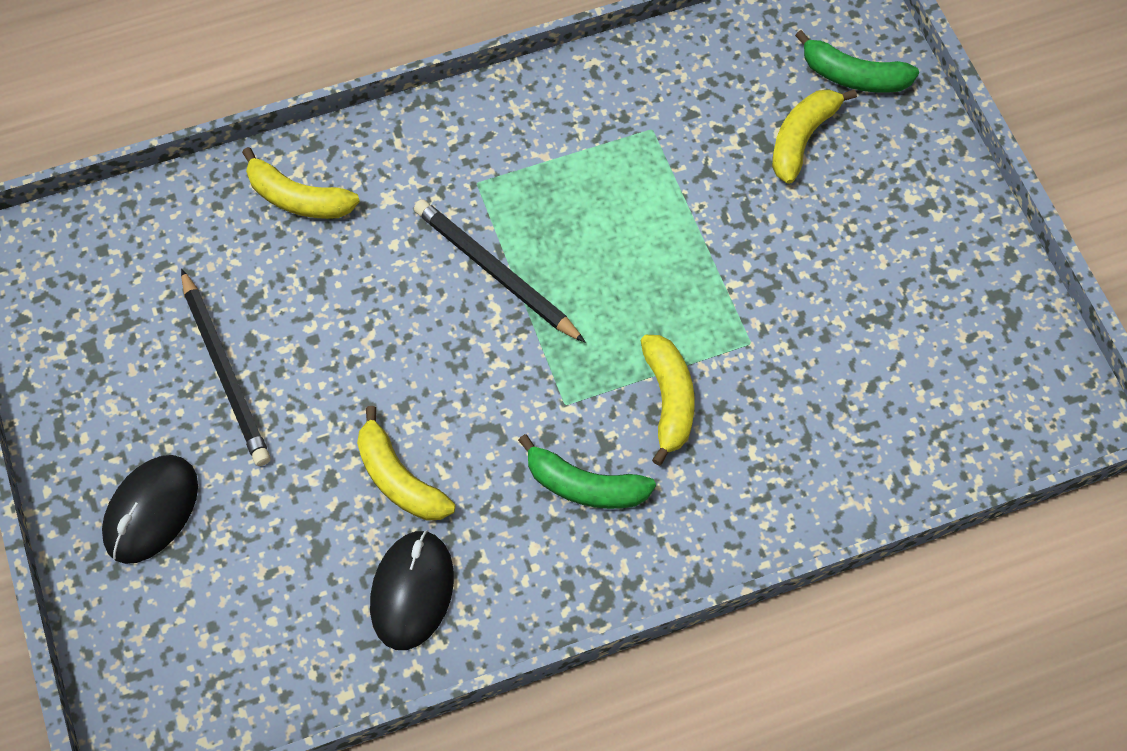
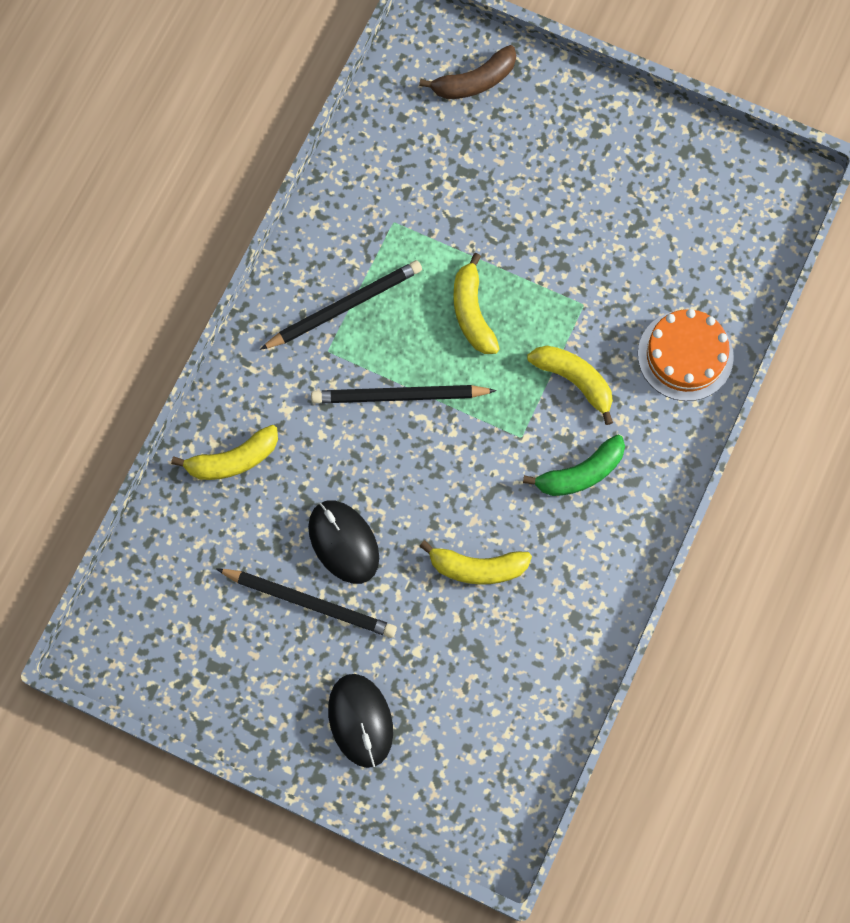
camera: 45 degrees left, 10 degrees up
(412, 591) = (552, 621): black mouse -> black mouse (343, 542)
(531, 159) = (344, 306): none -> black pencil
(801, 473) = (685, 355): none -> orange cake
(802, 139) = (486, 150): yellow banana -> yellow banana (472, 312)
(853, 76) = (474, 81): green banana -> brown banana

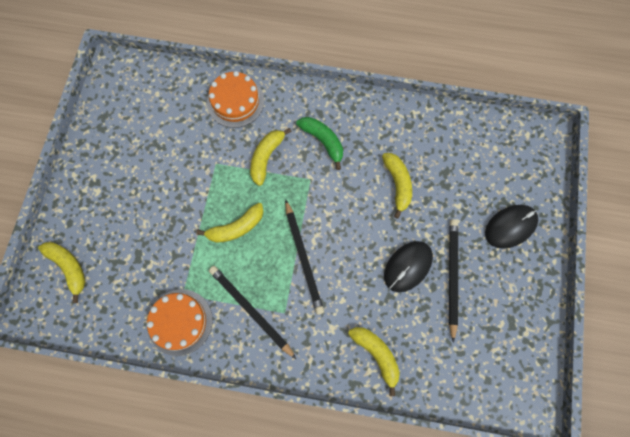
camera: 105 degrees left, 0 degrees up
(356, 211) = (180, 322): none -> orange cake
(474, 81) = (69, 267): brown banana -> yellow banana

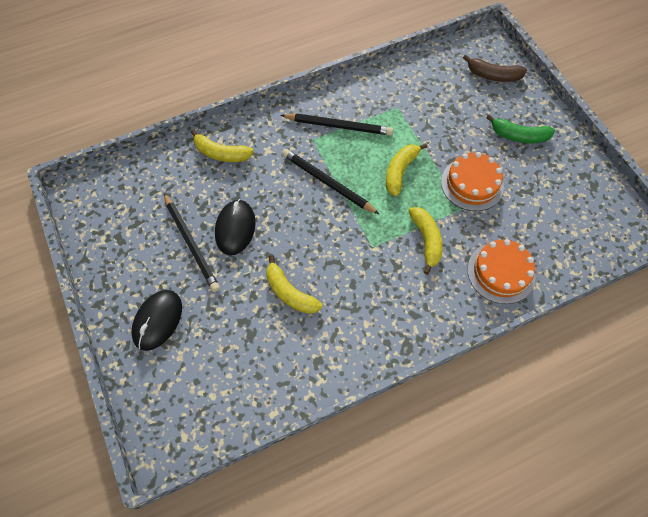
camera: 145 degrees right, 10 degrees down
(69, 267) = (493, 75): yellow banana -> brown banana
(180, 322) = (383, 91): orange cake -> orange cake (472, 184)
(323, 141) = (388, 288): green banana -> green banana (519, 136)

